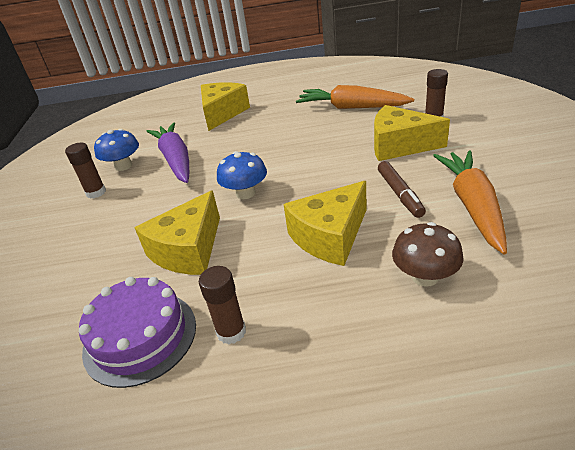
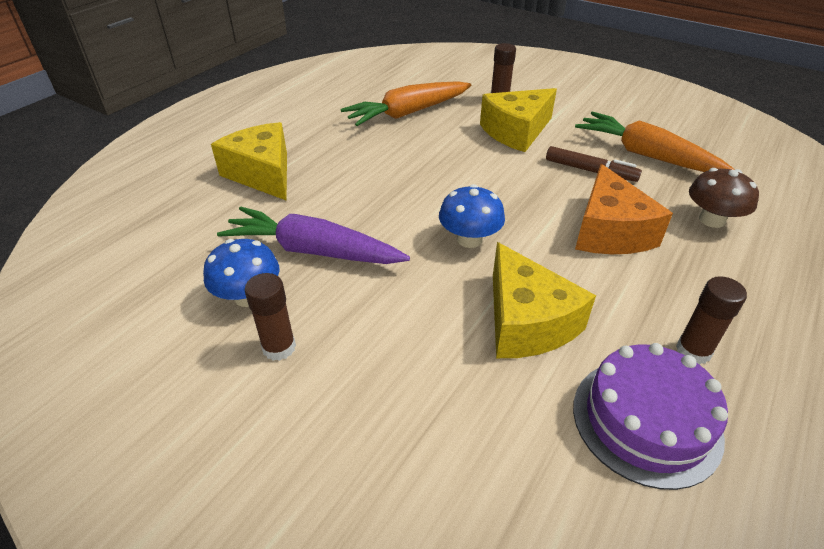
camera: 55 degrees left, 5 degrees up
(330, 236) = (609, 231): yellow cheese -> orange cheese

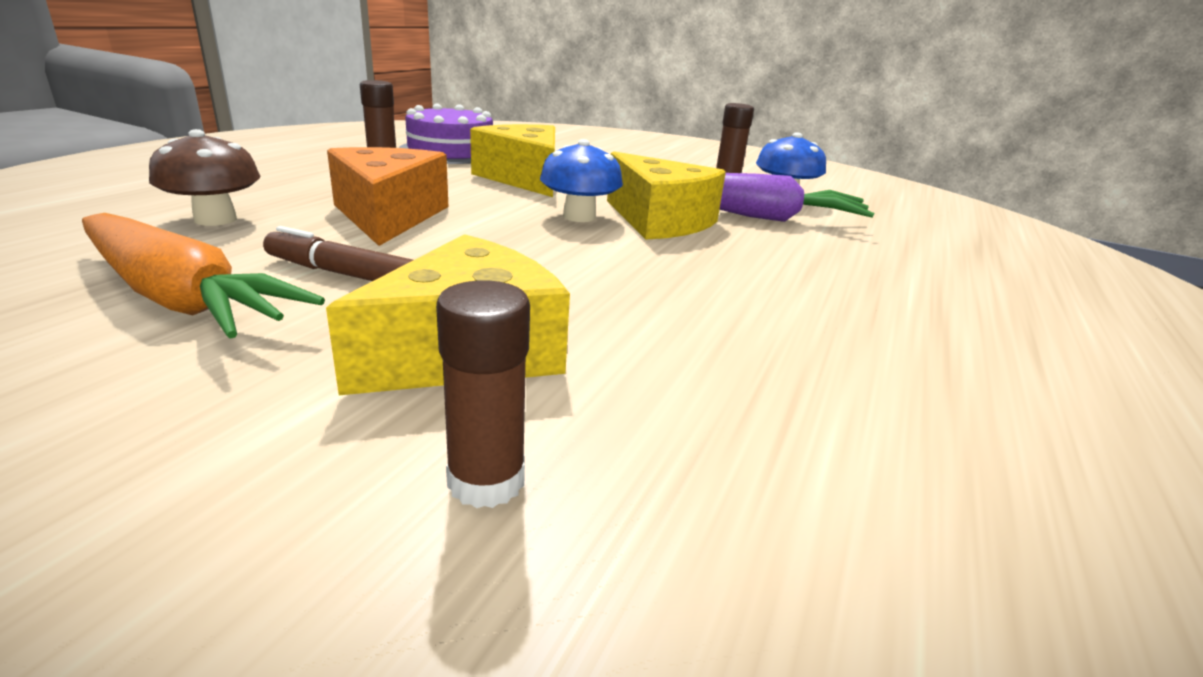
camera: 170 degrees right, 15 degrees down
(262, 174) = (929, 281): yellow cheese -> yellow cheese (659, 221)
(407, 113) = (781, 407): orange carrot -> none

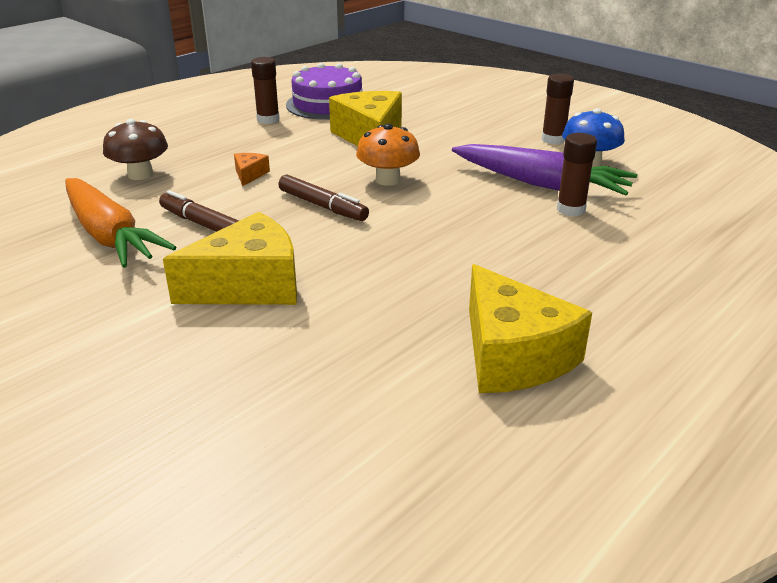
camera: 20 degrees right, 5 degrees up
(389, 216) = (249, 175): orange cheese -> orange cheese, size x0.43
(486, 481) = (221, 356): brown glue stick -> brown glue stick (570, 209)
(515, 246) = (322, 206): none -> brown marker
(579, 217) = (388, 180): blue mushroom -> orange mushroom
(659, 221) = (450, 186): yellow cheese -> yellow cheese (512, 355)

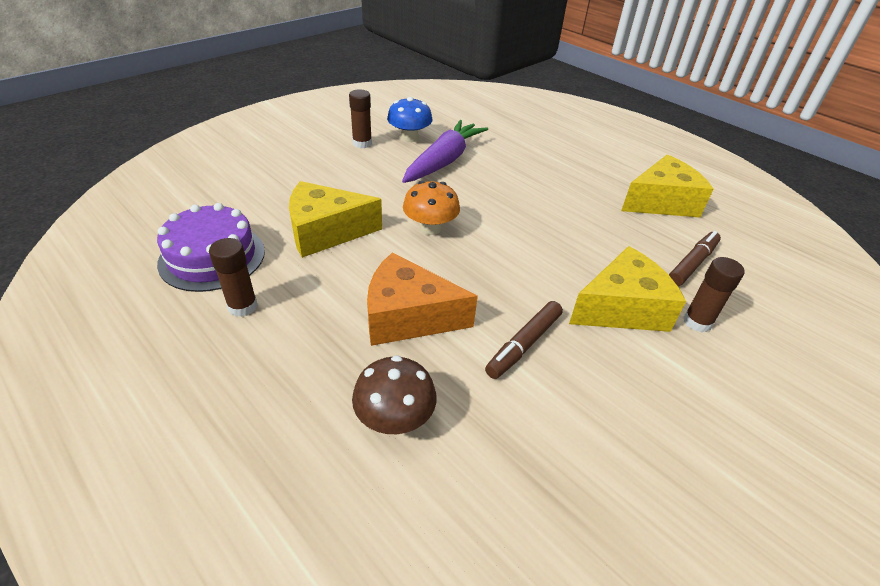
camera: 90 degrees left, 10 degrees up
(109, 236) = (556, 421): orange carrot -> none
(249, 175) = (408, 316): orange cheese -> orange cheese, size x2.31
(249, 285) = (622, 308): yellow cheese -> yellow cheese turned 90 degrees clockwise
(322, 206) = (482, 267): brown marker -> brown marker (692, 264)
(570, 209) = (485, 157): brown glue stick -> brown glue stick (697, 322)

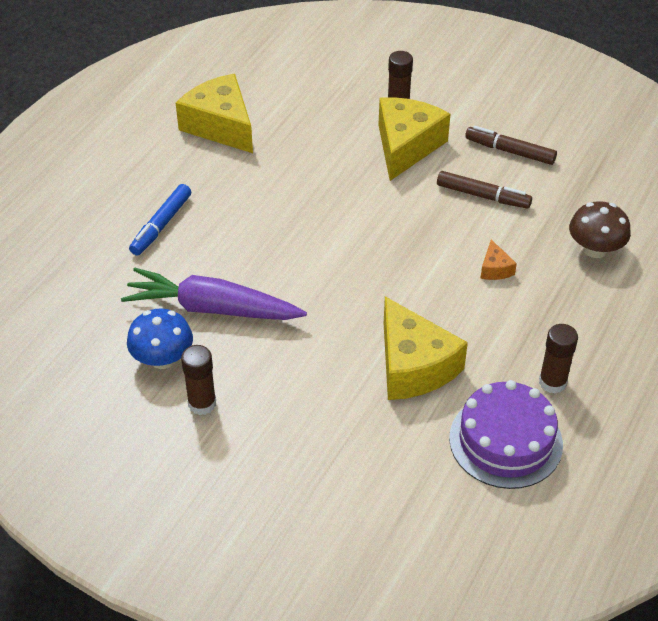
camera: 105 degrees left, 5 degrees up
(408, 316) = (495, 269): orange cheese -> orange cheese, size x0.43
(430, 228) = (360, 286): orange mushroom -> none
(539, 157) = (161, 225): none -> blue marker
(622, 308) = (406, 146): yellow cheese -> yellow cheese turned 60 degrees clockwise
(692, 264) = (320, 107): brown marker -> brown marker (510, 151)

